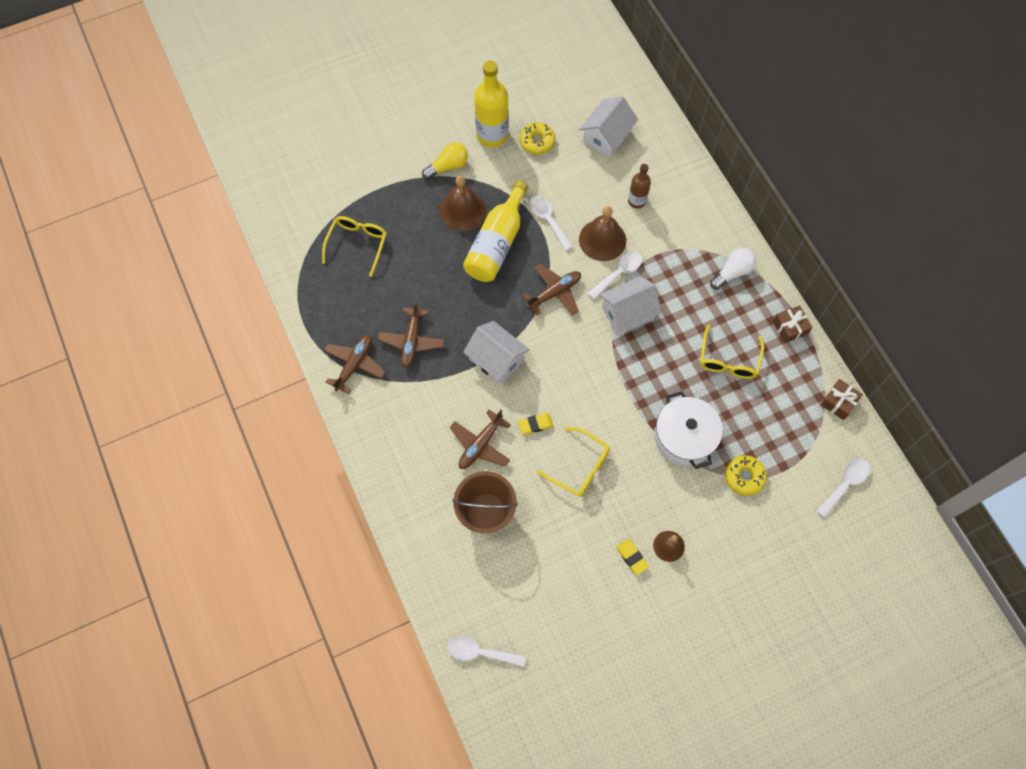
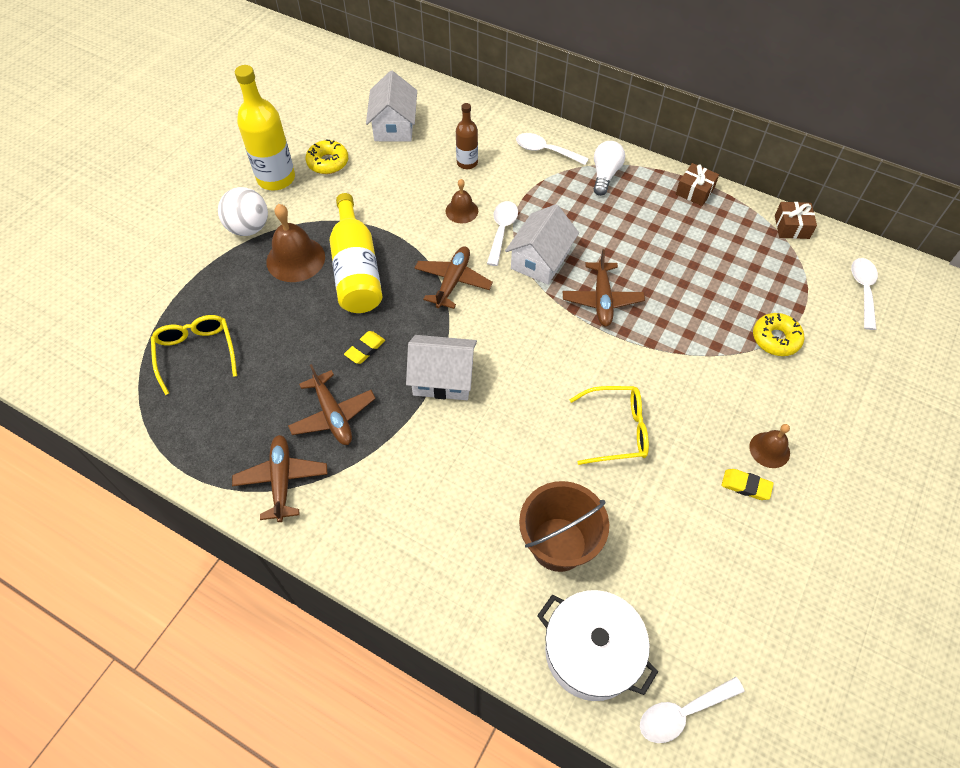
camera: 35 degrees left, 10 degrees down
(448, 166) = (249, 228): yellow light bulb -> white ball
(480, 444) = (494, 475): brown plane -> brown plane (602, 299)
(535, 424) = (536, 417): yellow eraser -> yellow eraser (365, 349)
(548, 220) = (393, 222): white spoon -> white spoon (545, 151)
(602, 240) = (461, 211): brown bell -> brown bell, size x0.59
(684, 437) = (690, 337): white pot -> white pot (591, 652)
(728, 360) = (667, 247): yellow glasses -> none

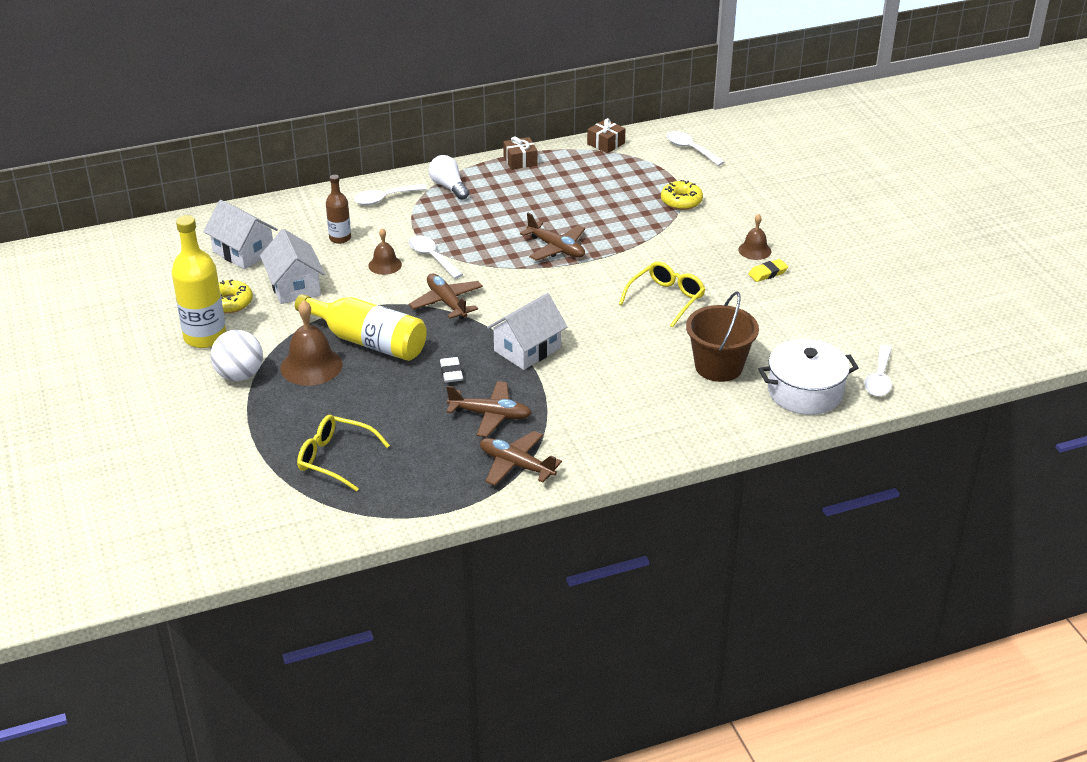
camera: 50 degrees left, 20 degrees down
(365, 349) = (451, 372): yellow eraser -> white eraser
(540, 260) = (484, 255): white house -> white house (294, 286)

